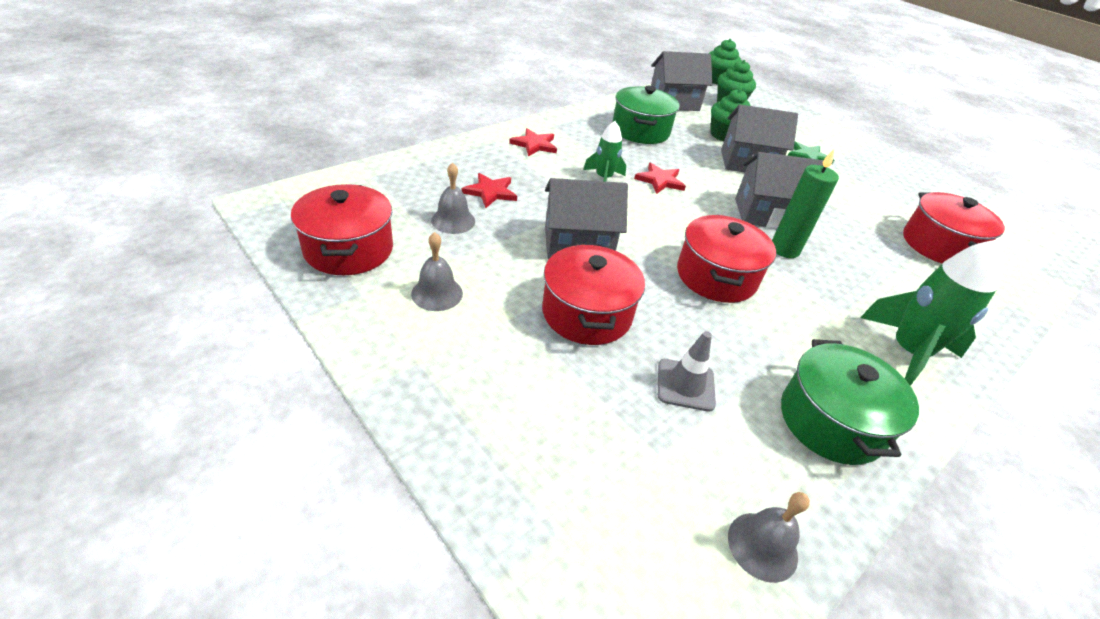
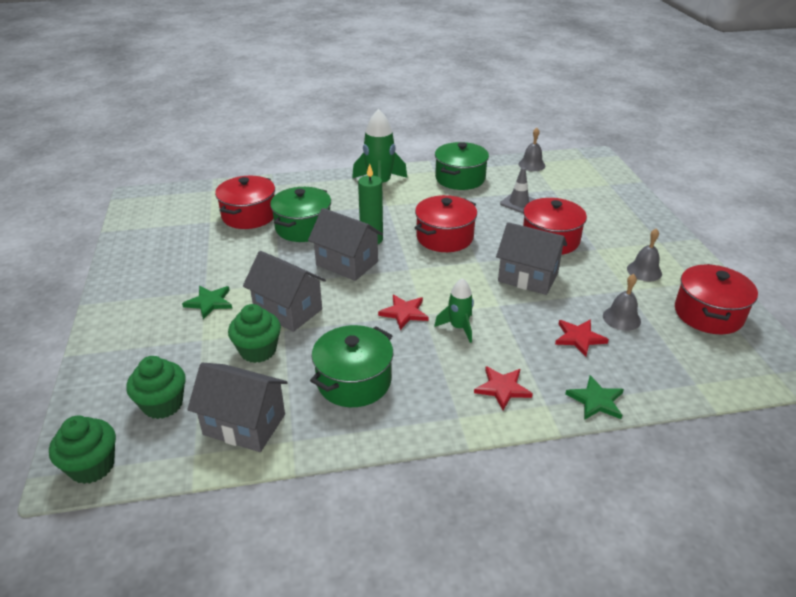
camera: 145 degrees left, 5 degrees down
(458, 150) = (596, 400): none -> green star
(867, 245) = (303, 227): none -> green pot

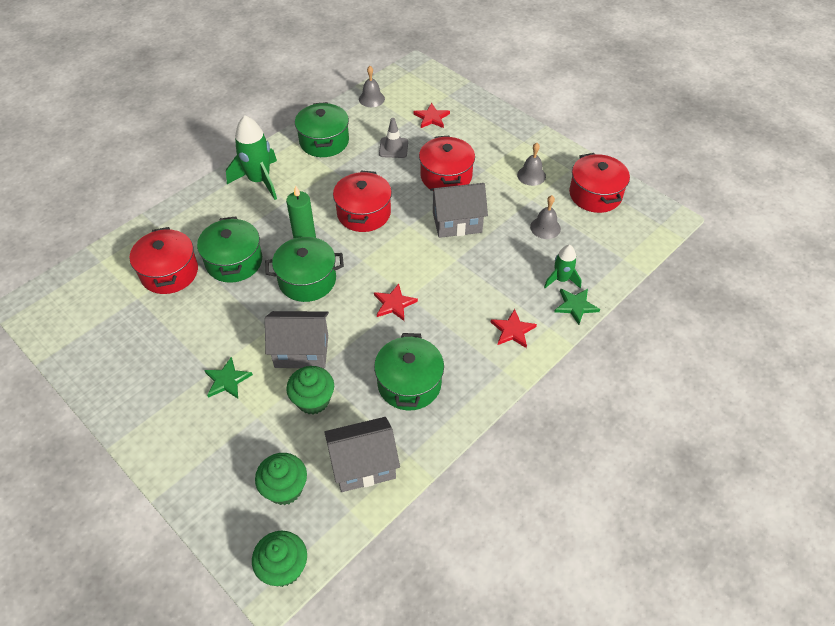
camera: 35 degrees left, 15 degrees up
(347, 263) = (307, 280): grey house -> green pot
(458, 327) = (444, 295): green rocket -> green rocket (561, 279)
(579, 338) = (530, 260): red star -> red star (431, 118)

